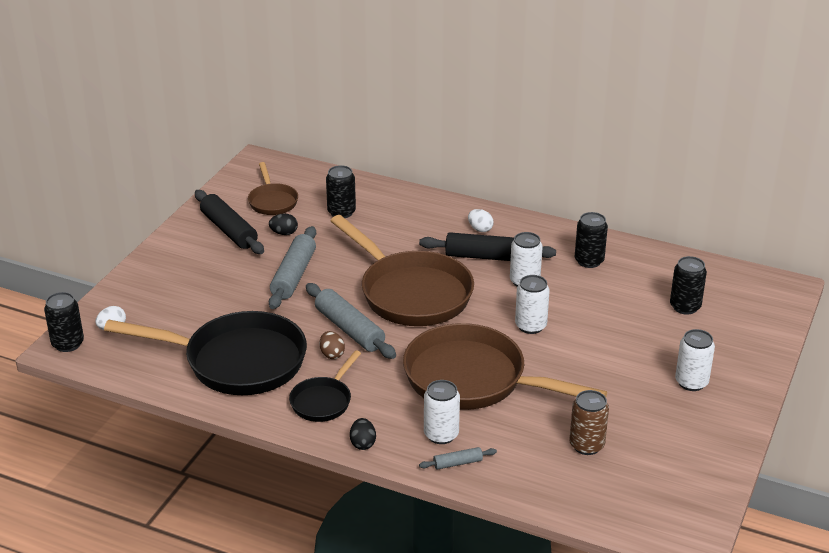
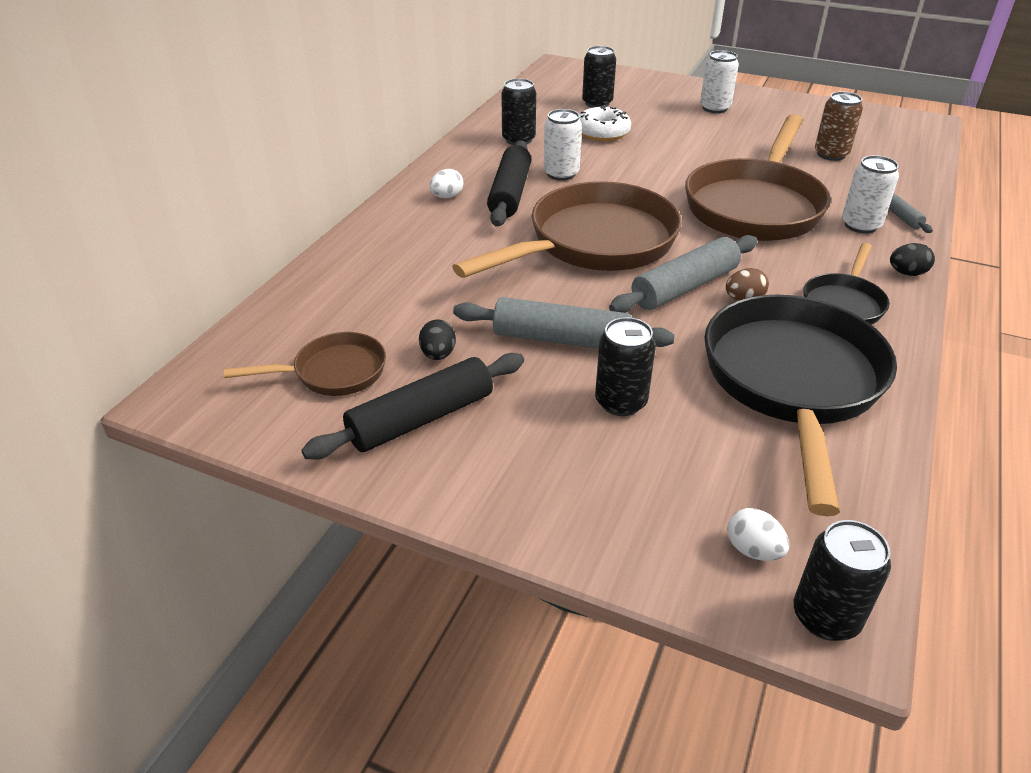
camera: 90 degrees left, 5 degrees up
(323, 401) = (843, 303): black pan -> black pan turned 90 degrees clockwise
(341, 212) = (385, 301): black can -> black can (620, 402)
(530, 326) = (646, 173): white can -> none
(613, 306) = (602, 133): none -> white donut

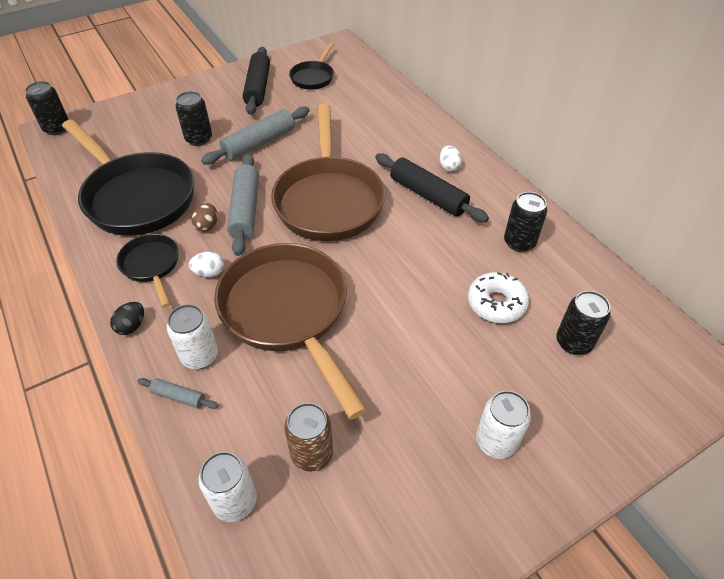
camera: 125 degrees right, 10 degrees up
(333, 372) = (313, 77): brown pan -> black pan
(438, 355) = (292, 105): black egg -> none
(561, 174) = (437, 235): white can -> white can (235, 501)
(753, 550) = (96, 129): white egg -> white egg (209, 273)

